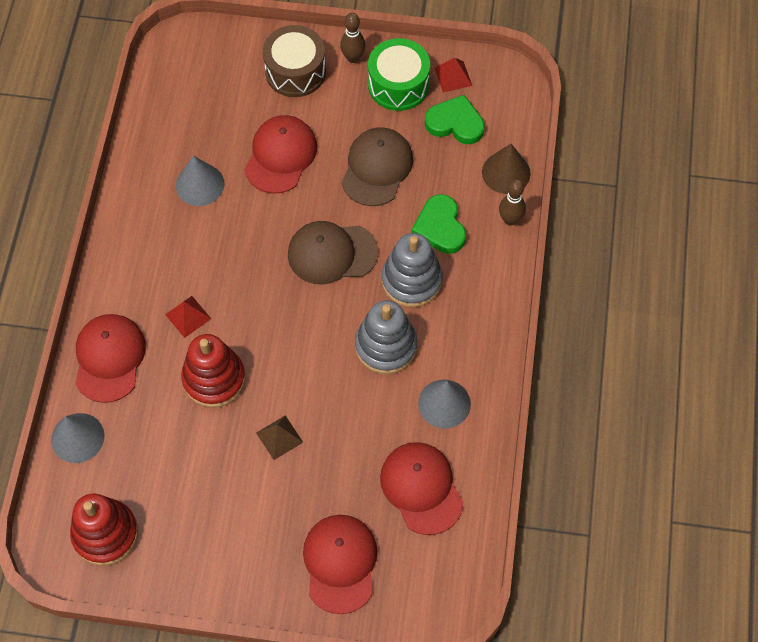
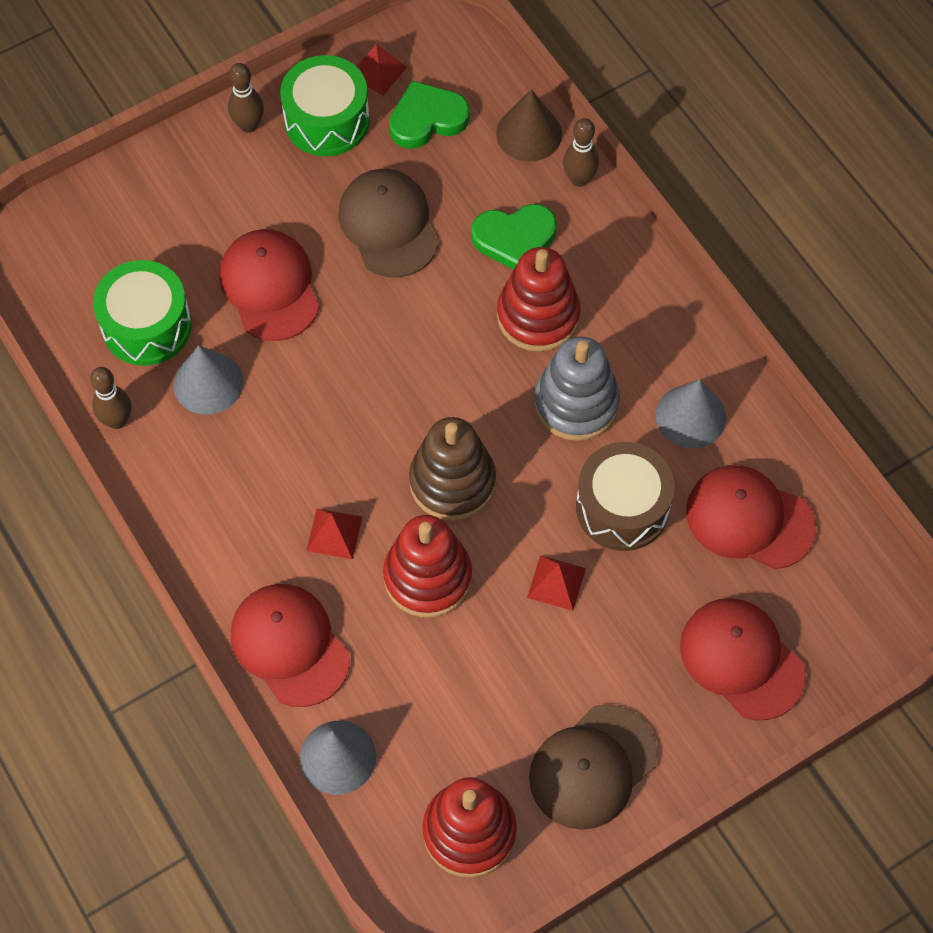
camera: 40 degrees left, 0 degrees up
(135, 170) = (117, 420): none -> brown bowling pin
(197, 130) = (147, 325): none -> green drum
(276, 337) = (452, 482): none -> brown stacking toy
(279, 437) = (556, 583): brown pyramid -> red pyramid
(295, 71) = (198, 184): brown drum -> brown drum (622, 507)
(332, 253) = (427, 349): brown cap -> brown cap (592, 767)
(411, 280) = (538, 316): grey stacking toy -> red stacking toy
(440, 227) = (514, 239): green heart -> green heart turned 45 degrees counterclockwise

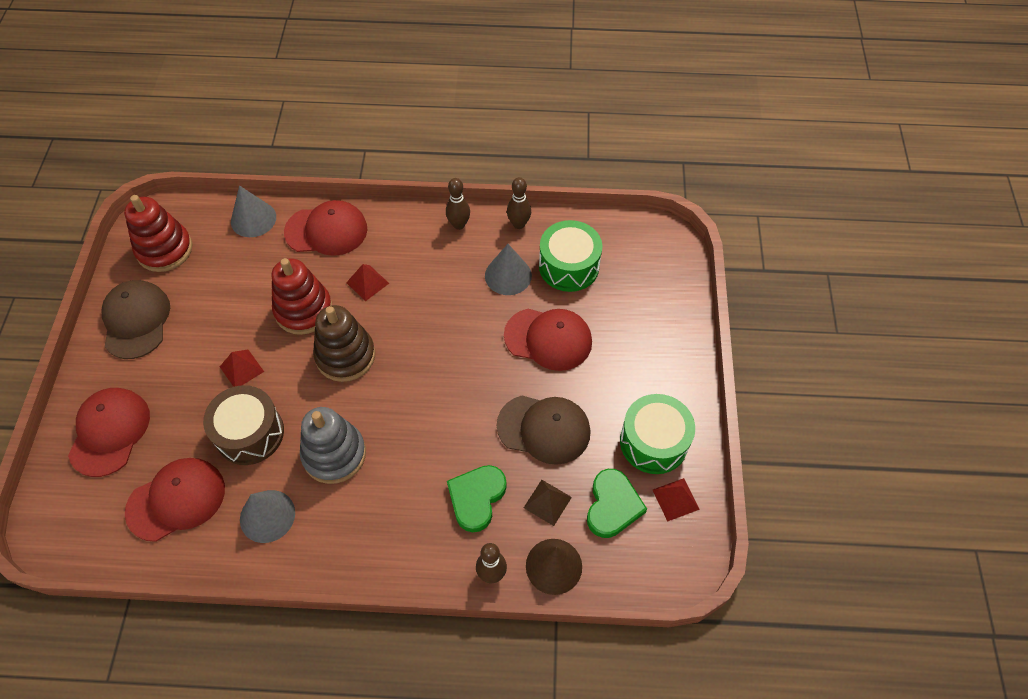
camera: 125 degrees right, 5 degrees down
(248, 125) = (680, 394): brown bowling pin -> brown bowling pin (459, 225)
(468, 175) = (547, 502): none -> brown pyramid
(538, 316) = (410, 473): red stacking toy -> none
(741, 659) = (110, 432): red cap -> red cap turned 75 degrees counterclockwise

